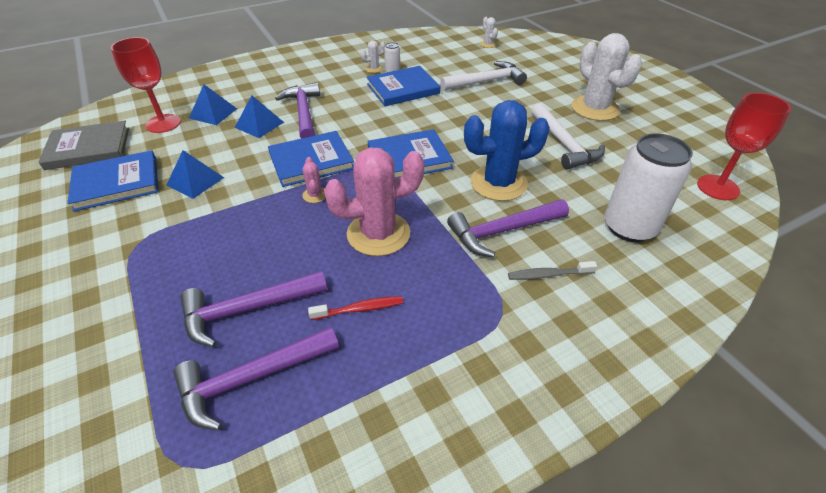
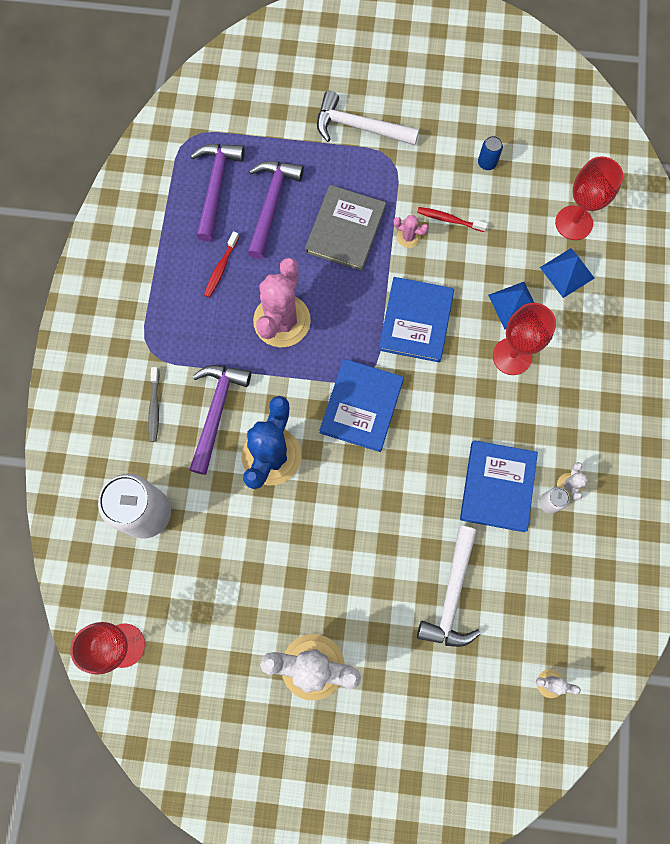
camera: 125 degrees right, 30 degrees up
(88, 148) = (564, 153): grey book -> grey book (345, 230)
(117, 183) = (487, 163): blue book -> blue can
(195, 181) = (449, 220): blue pyramid -> red toothbrush
(303, 112) = (512, 356): purple hammer -> red goblet
(315, 195) = (363, 300): pink cactus -> pink cactus (408, 237)
(548, 275) = (154, 407): grey toothbrush -> grey toothbrush turned 150 degrees clockwise
(564, 145) = (279, 567): white hammer -> white hammer (359, 127)

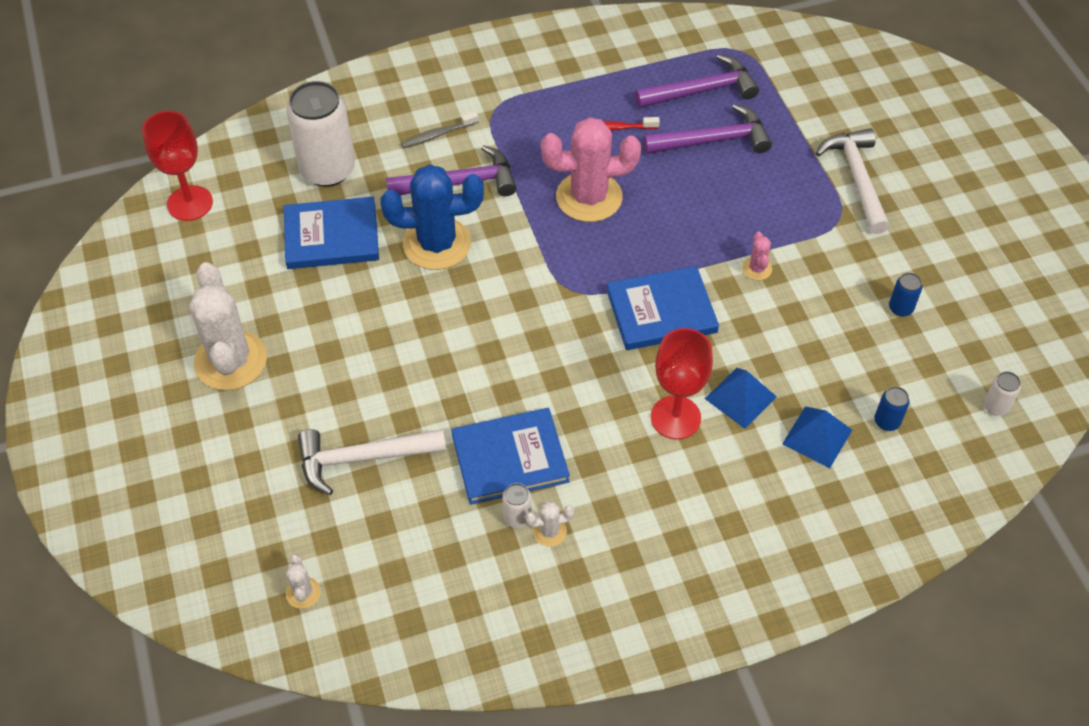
camera: 65 degrees right, 20 degrees down
(345, 230) = (727, 211): grey book -> none
(361, 406) = (534, 299): blue book -> blue book (331, 236)
(449, 220) = (804, 298): red toothbrush -> none
(573, 223) = (887, 421): red goblet -> blue can
(590, 151) = (995, 407): none -> white can

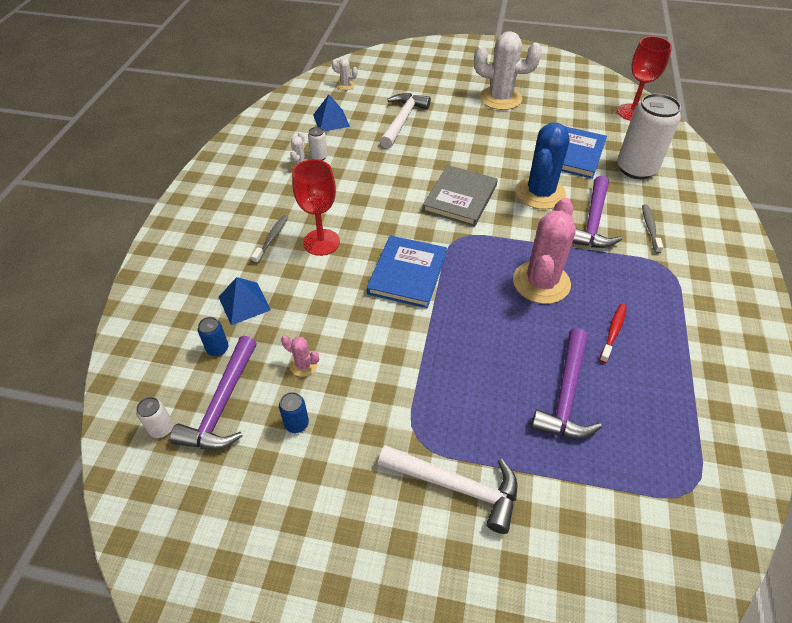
camera: 120 degrees right, 5 degrees down
(499, 316) = (460, 198): none -> grey book
(510, 458) = (356, 167): blue book -> none
(702, 90) = (639, 421): purple hammer -> purple hammer (222, 405)
(708, 473) = (272, 239): none -> grey toothbrush
(740, 397) = (307, 280): blue pyramid -> blue pyramid (331, 120)
(757, 269) = (406, 348): pink cactus -> pink cactus (303, 365)

